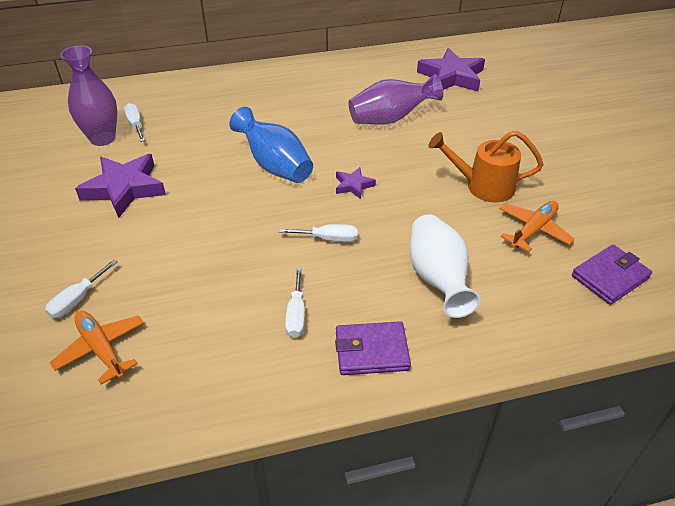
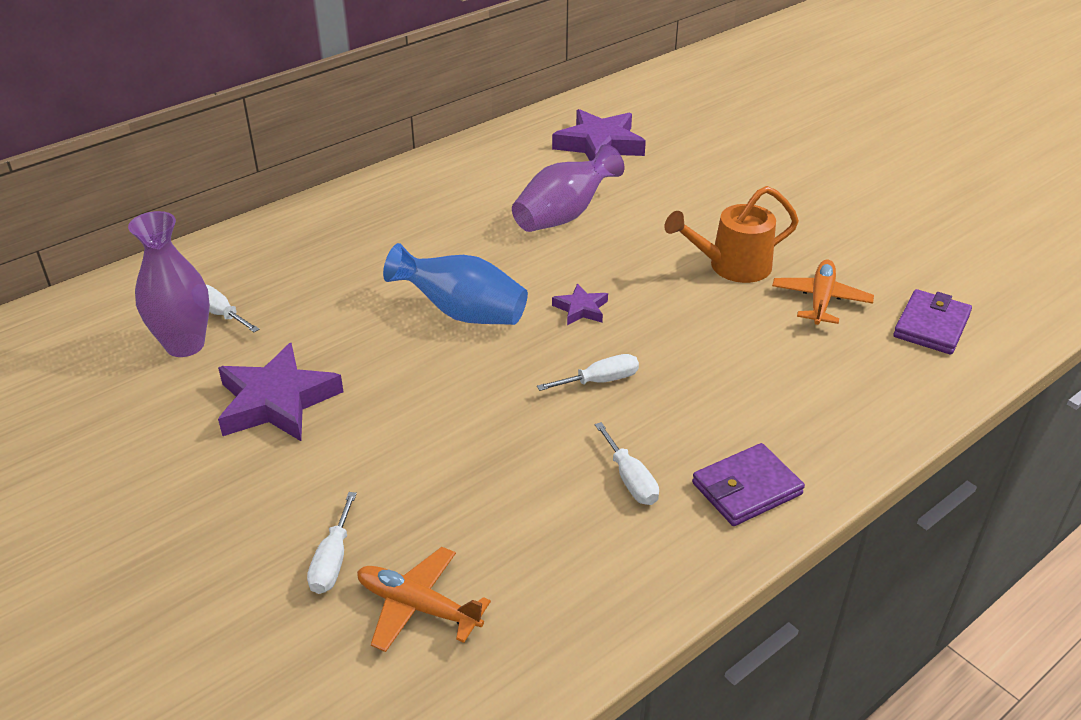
camera: 25 degrees left, 5 degrees down
(437, 278) = (758, 385): white vase -> none

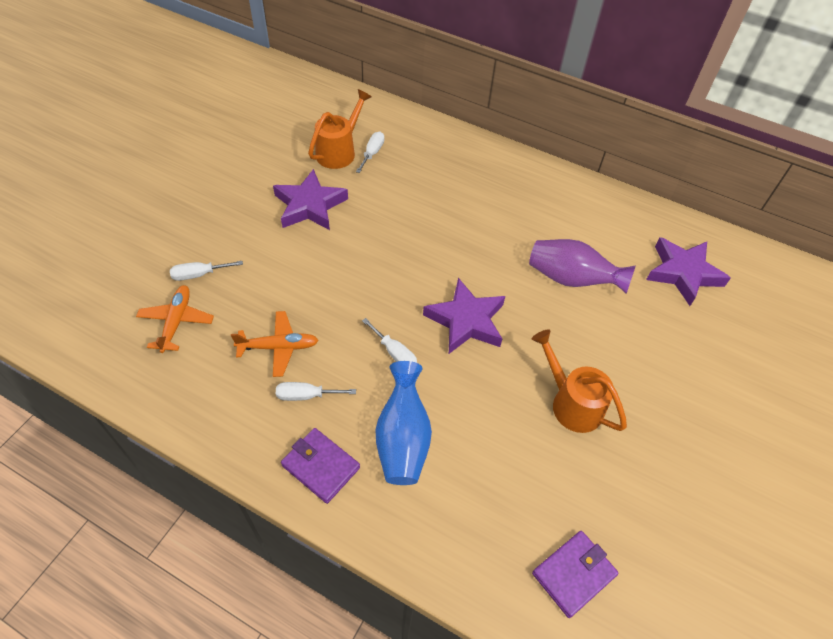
camera: 65 degrees right, 15 degrees up
(185, 345) = (339, 151): purple vase -> orange watering can
(462, 313) = (428, 259): blue vase -> blue vase (403, 438)
(581, 309) = (466, 321): purple star -> purple star, size x2.00
(630, 479) = (306, 395): white screwdriver -> white screwdriver turned 45 degrees clockwise
(820, 300) = (562, 477): orange plane -> orange plane (278, 347)
(931, 326) = (573, 574): purple wallet -> purple wallet turned 45 degrees counterclockwise

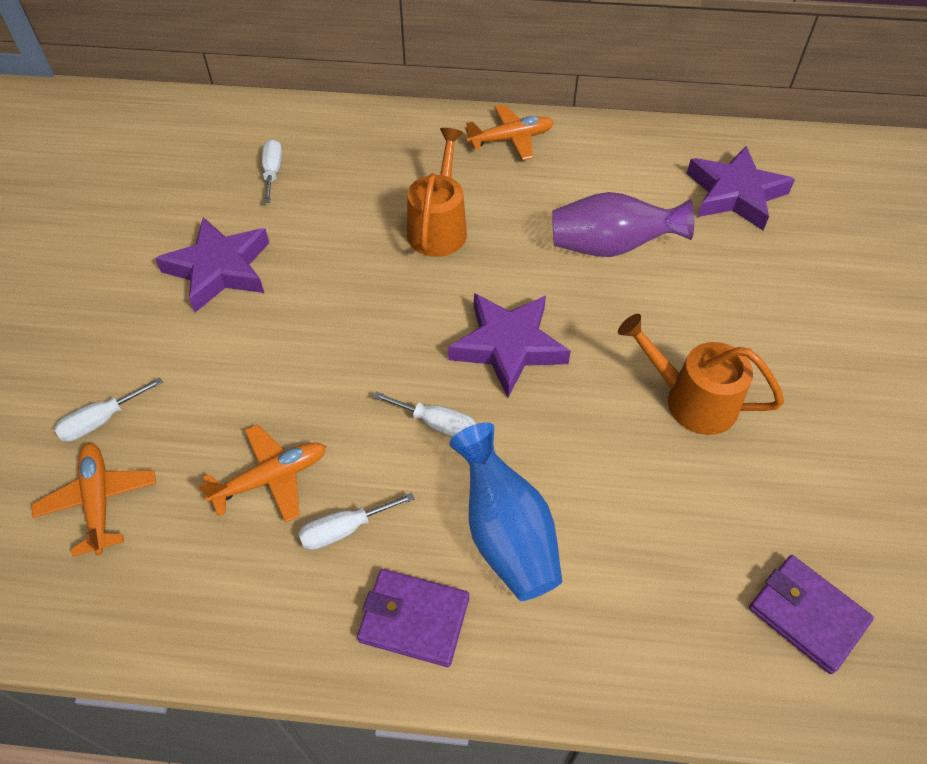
camera: 20 degrees left, 0 degrees up
(339, 151) = (225, 183): orange watering can -> orange watering can (439, 226)
(541, 181) = (511, 139): none -> orange plane
(573, 574) = (807, 615): purple wallet -> purple wallet turned 75 degrees counterclockwise

